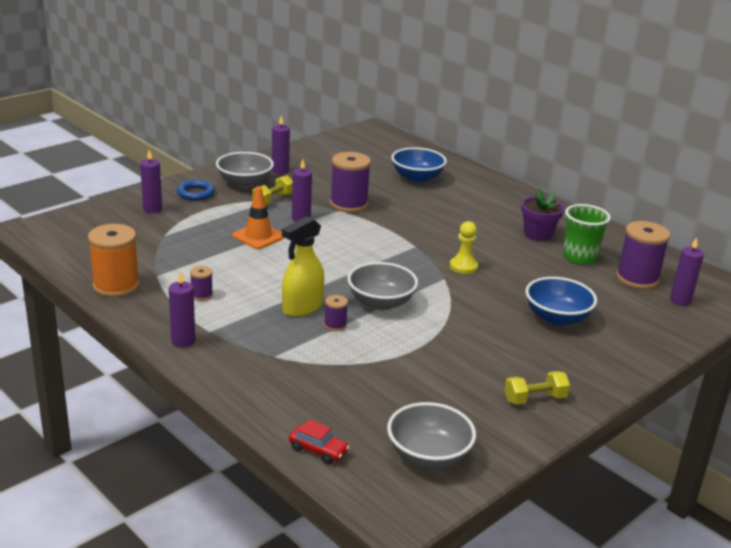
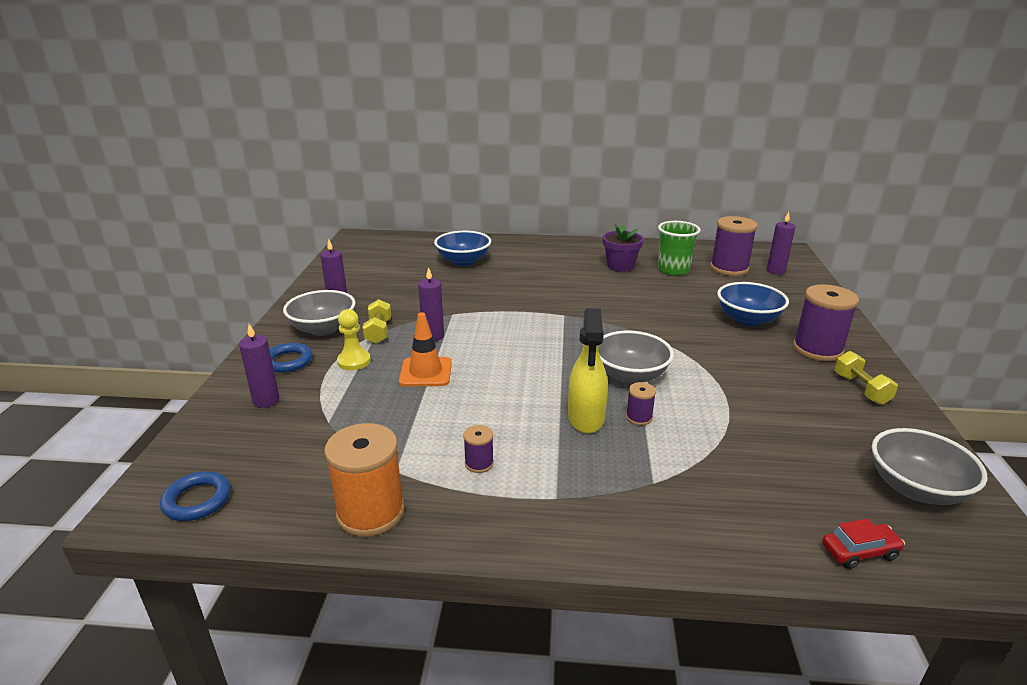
camera: 40 degrees left, 0 degrees up
(57, 239) = (197, 500): none -> blue ring
(183, 341) = (552, 528): purple candle -> none
(349, 204) = (451, 305): purple spool -> purple spool (817, 349)
(463, 266) = (624, 313): yellow pawn -> yellow pawn (354, 361)
(535, 399) = (861, 389): yellow dumbbell -> yellow dumbbell turned 45 degrees counterclockwise

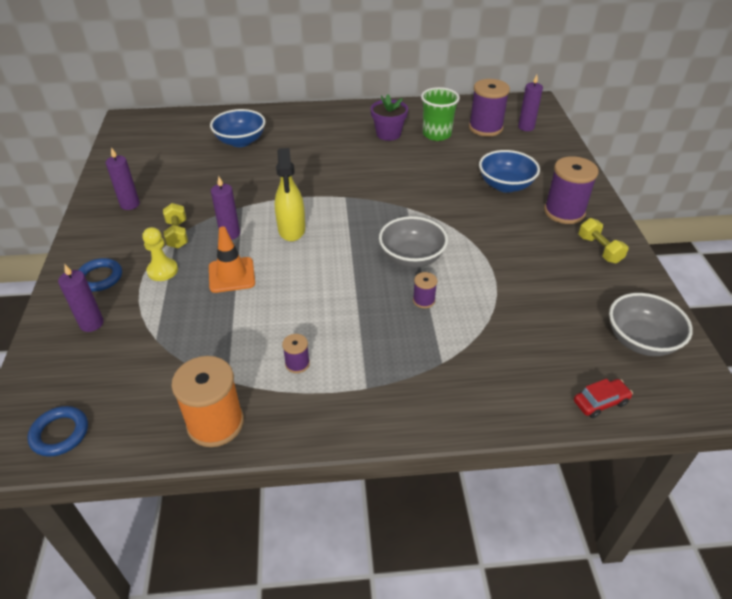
camera: 10 degrees left, 15 degrees up
(323, 329) = (123, 236): grey bowl -> none
(586, 418) = (380, 307): yellow spray bottle -> yellow spray bottle (291, 230)

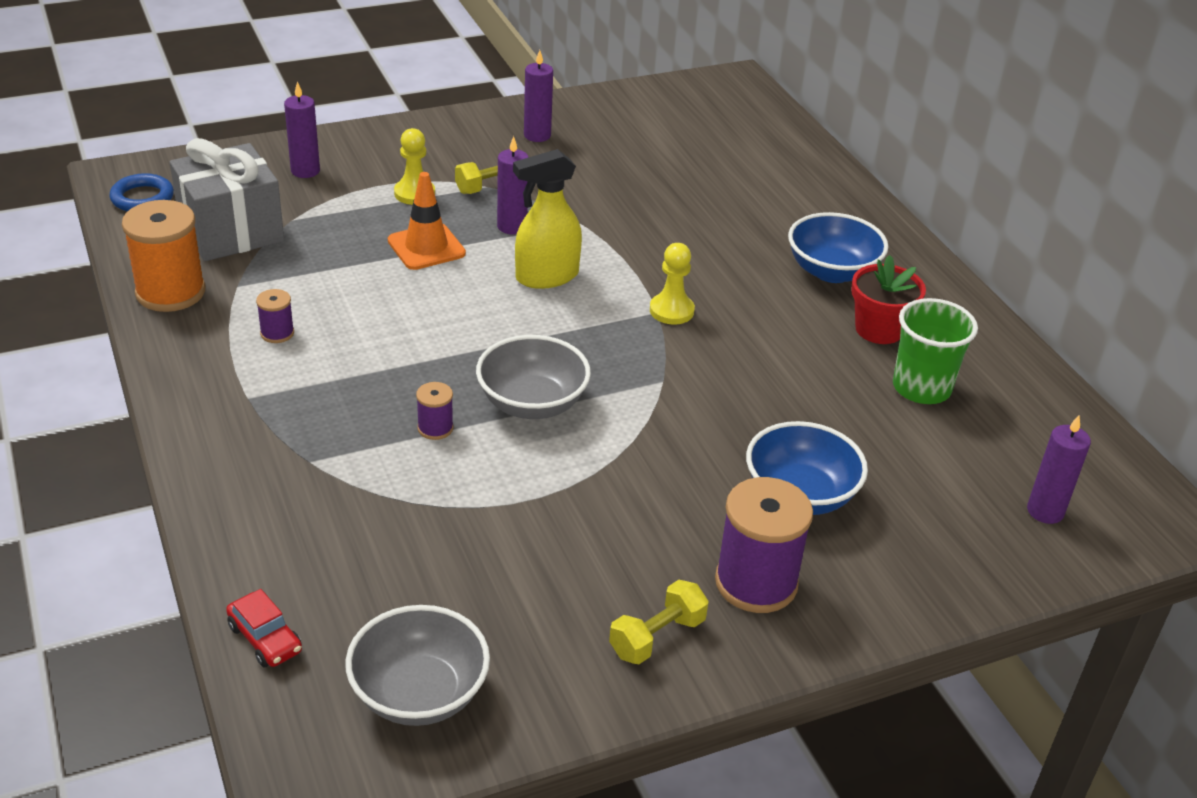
camera: 70 degrees right, 5 degrees down
(100, 277) = (385, 154): blue ring -> none
(150, 377) = (231, 231): none -> grey gift
(240, 141) = (747, 185): blue bowl -> blue bowl (832, 271)
(346, 191) = (671, 311): none -> yellow pawn
(388, 134) = (879, 329): purple flower pot -> red flower pot
(485, 128) = (996, 451): purple spool -> none

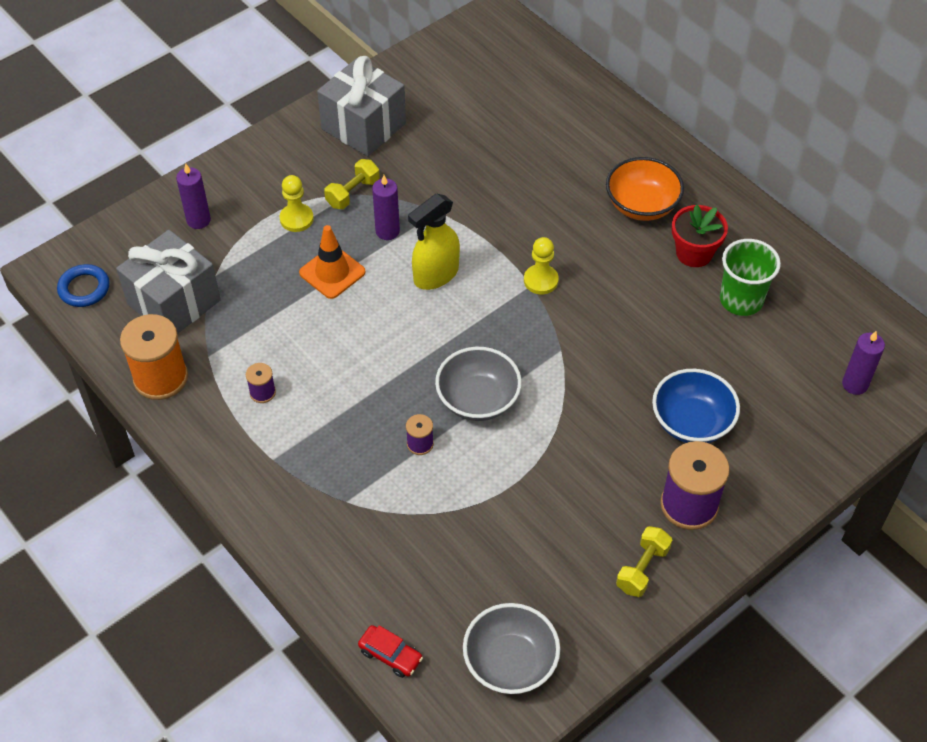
camera: 15 degrees left, 15 degrees up
(537, 135) = (363, 126): purple candle -> grey gift
(832, 271) = (641, 205): blue bowl -> orange bowl

